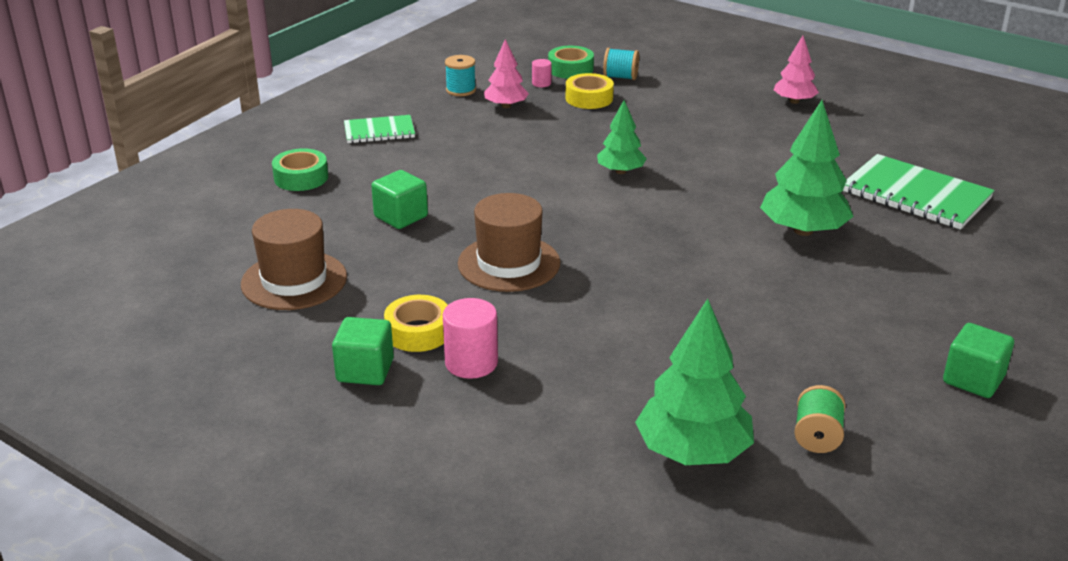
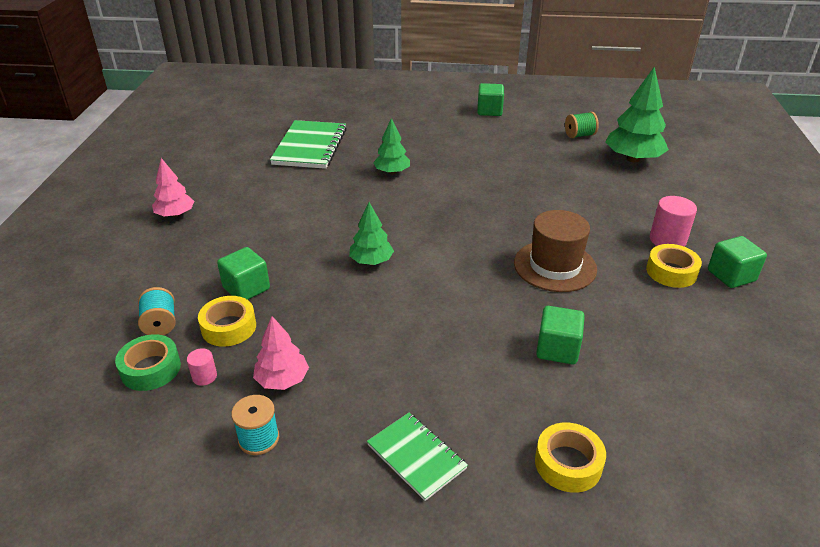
camera: 120 degrees left, 5 degrees up
(294, 280) = (705, 362): brown hat -> none
(301, 177) = (568, 463): green tape -> yellow tape
(635, 112) = (246, 288): none -> green cube
(803, 230) = (392, 172): green tree -> green tree, size x0.60

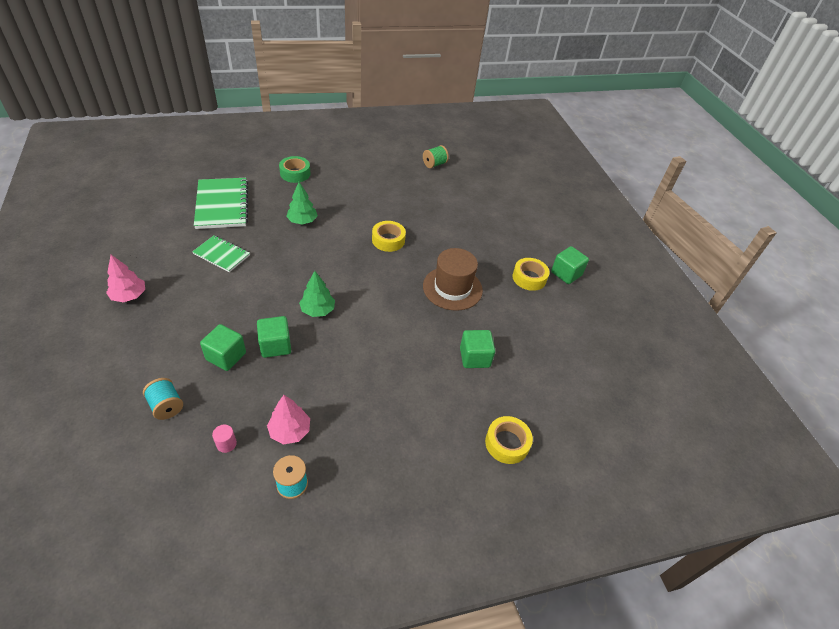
camera: 25 degrees left, 10 degrees up
(151, 369) = (178, 448): green tape -> green tape (295, 173)
(229, 327) = (227, 395): yellow tape -> yellow tape (388, 240)
(416, 457) = (409, 466): green notebook -> green notebook (222, 255)
(489, 111) = (359, 148): green cube -> green cube (275, 346)
(633, 159) = (478, 182): green tree -> none
(667, 240) = (520, 251): pink cylinder -> none

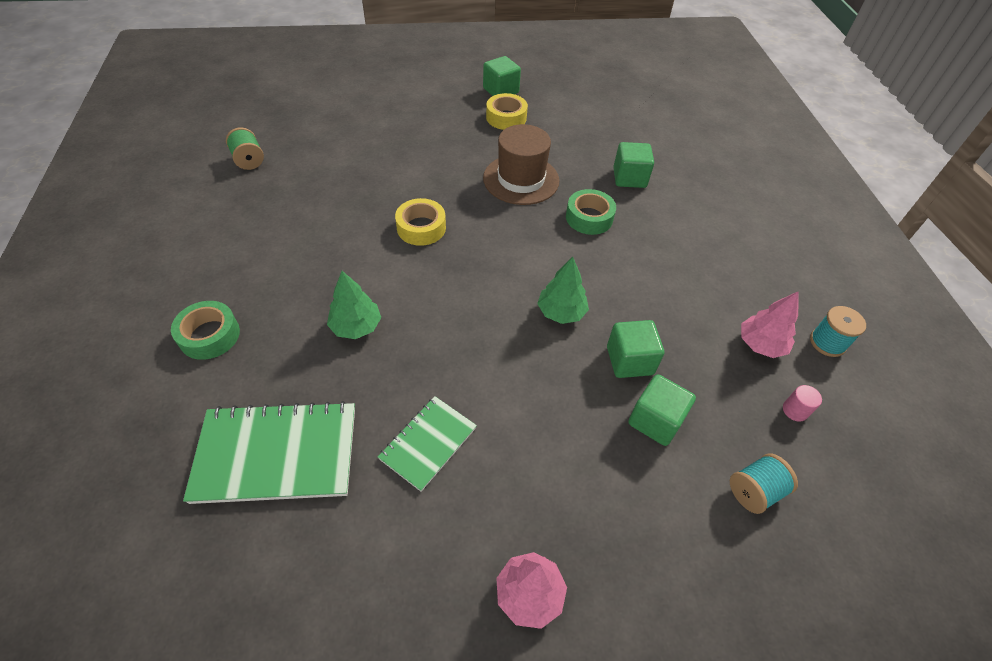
camera: 80 degrees left, 5 degrees up
(417, 328) = (589, 218): none -> green tape
(507, 443) = (733, 173): yellow tape -> none

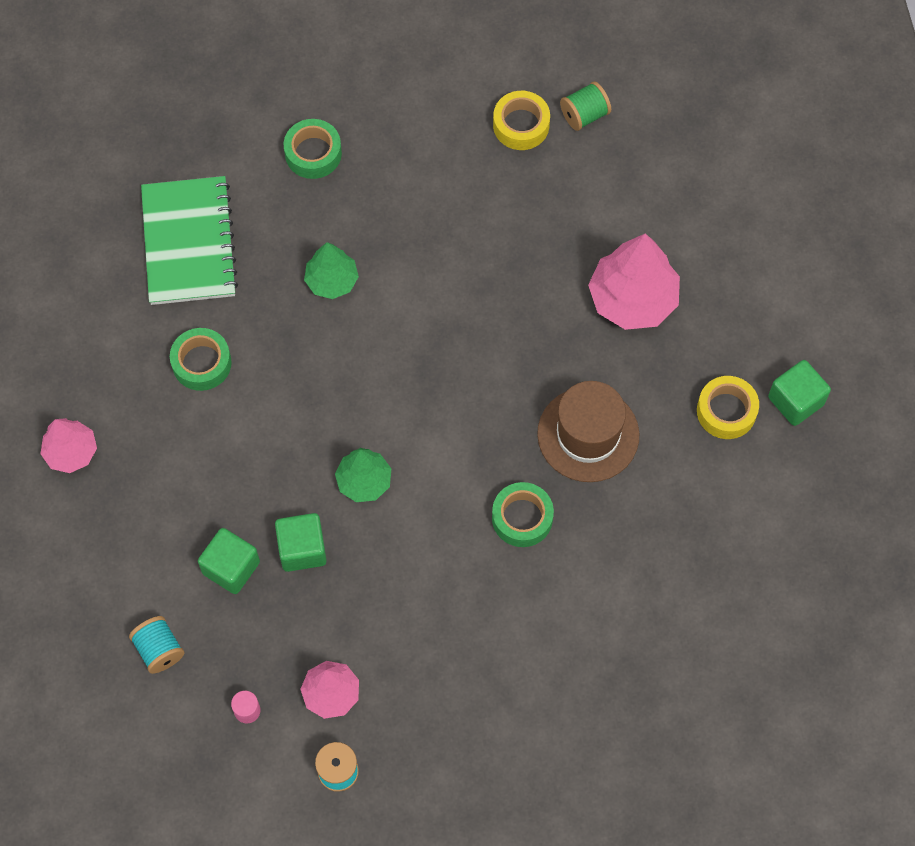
camera: 90 degrees right, 15 degrees up
(414, 150) = (633, 299): none -> pink tree
(421, 228) = (483, 325): yellow tape -> yellow tape (521, 125)
(428, 443) = (201, 363): green notebook -> green tape
(629, 178) = (609, 575): green cube -> none

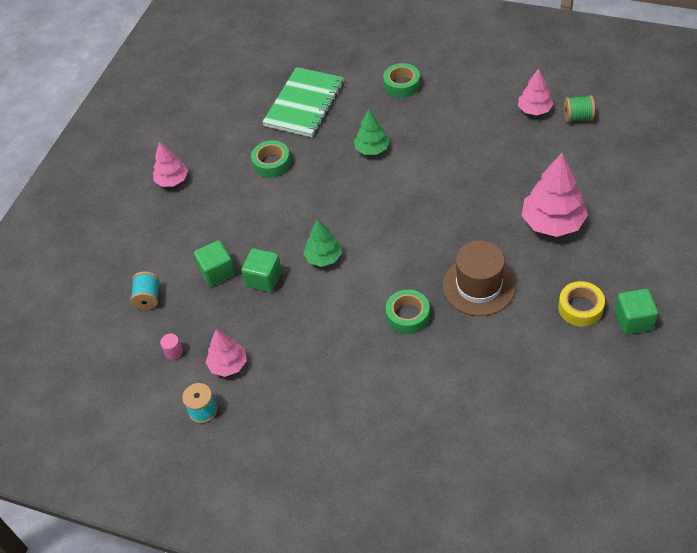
camera: 35 degrees right, 15 degrees down
(521, 125) = (534, 110): yellow tape -> pink tree

